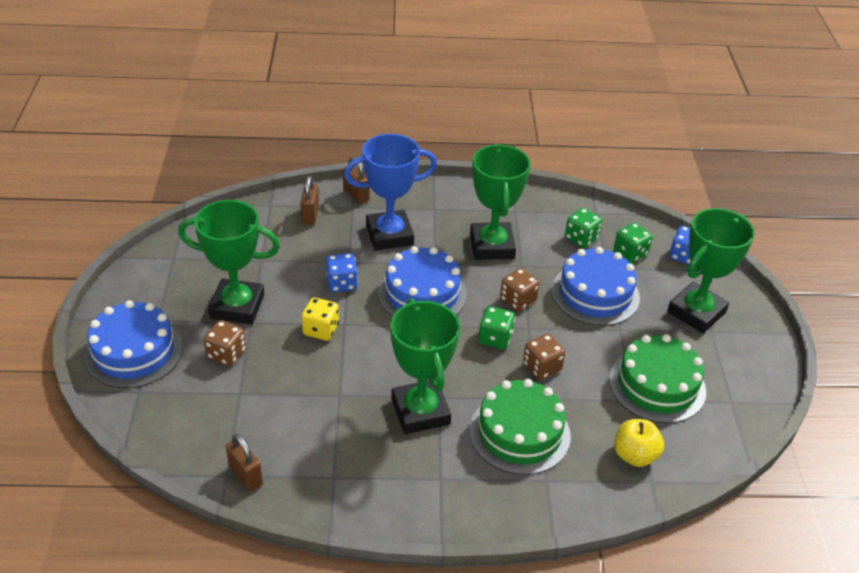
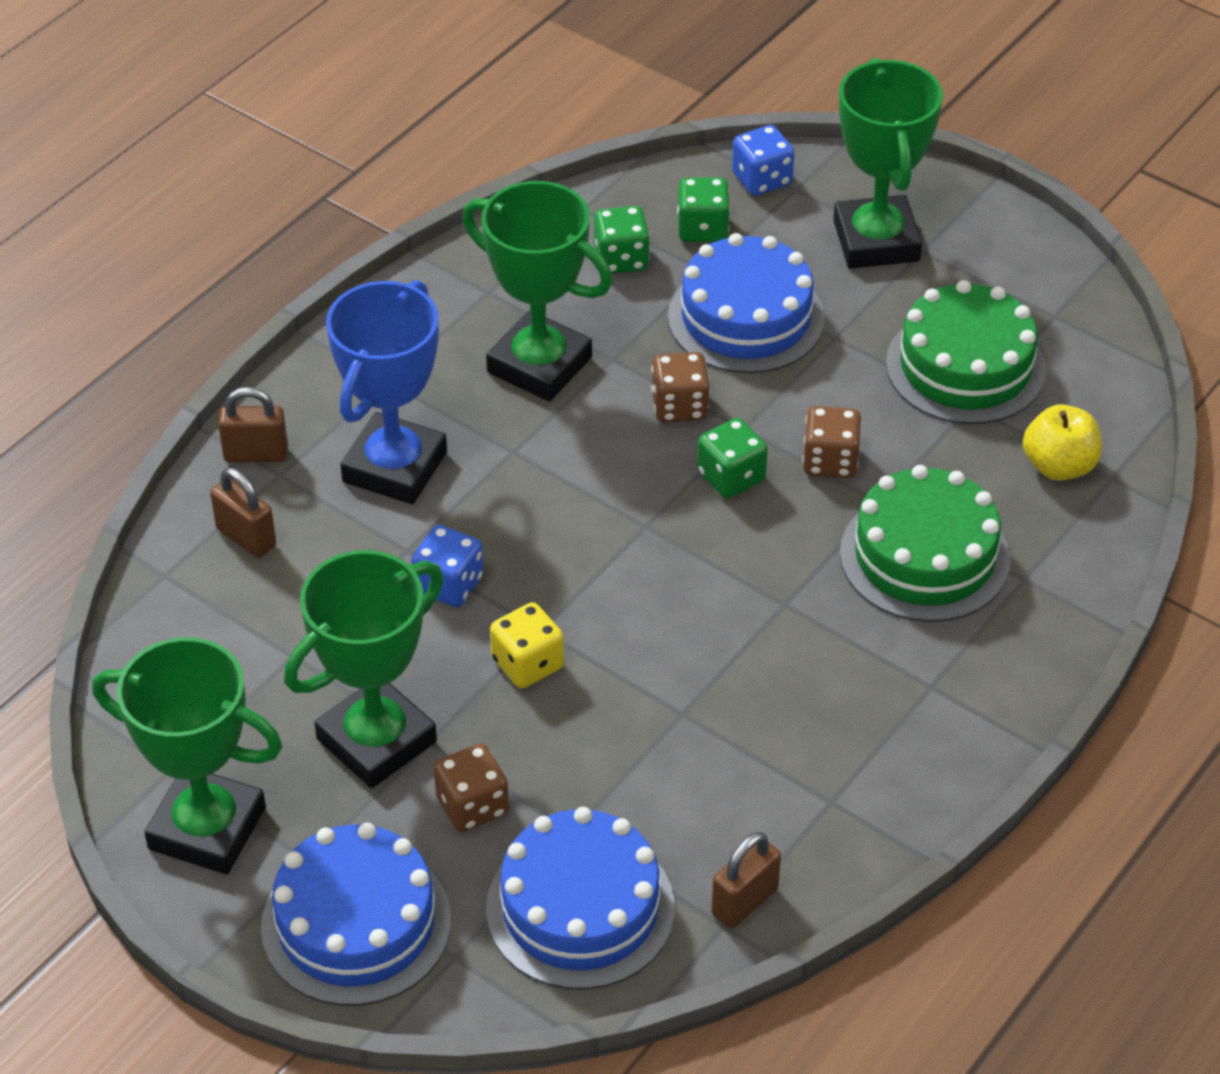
camera: 50 degrees left, 5 degrees up
(245, 476) = (744, 902): brown padlock -> brown padlock turned 45 degrees counterclockwise
(420, 411) = (795, 639): green trophy -> green trophy (207, 828)
(422, 293) = (563, 503): blue cake -> blue cake (580, 908)

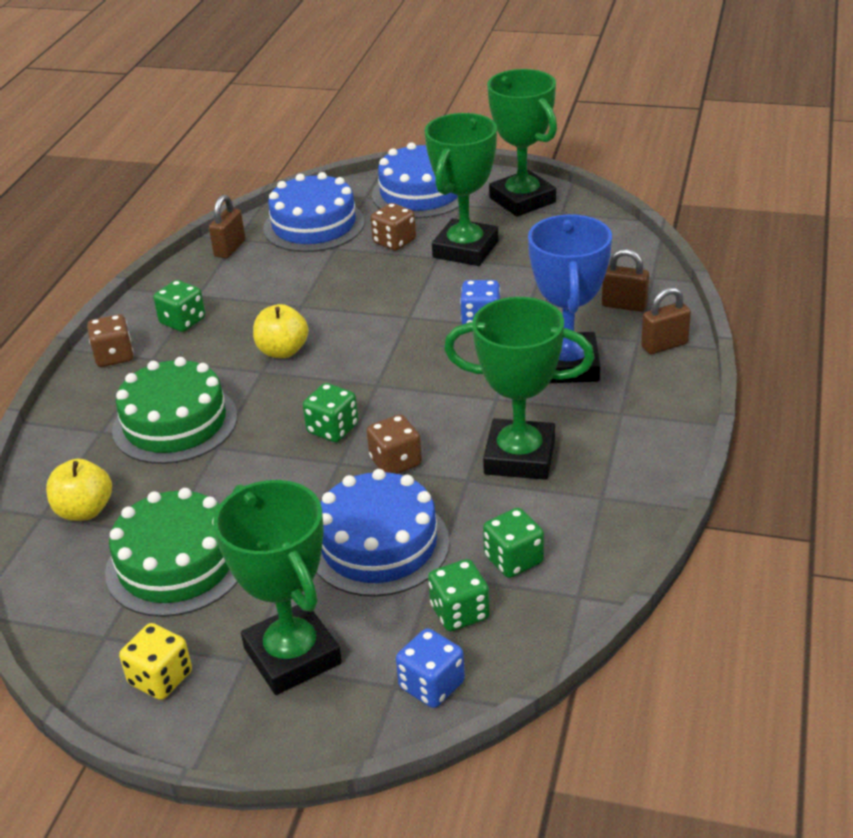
camera: 160 degrees right, 10 degrees down
(207, 828) = (522, 200): green trophy -> green trophy turned 60 degrees clockwise
(527, 664) = (405, 300): yellow dice -> yellow dice (160, 678)
(743, 630) = (282, 351): none -> yellow apple
(830, 461) = (264, 460): brown dice -> brown dice (114, 356)
(869, 748) = (182, 321): none -> green dice

